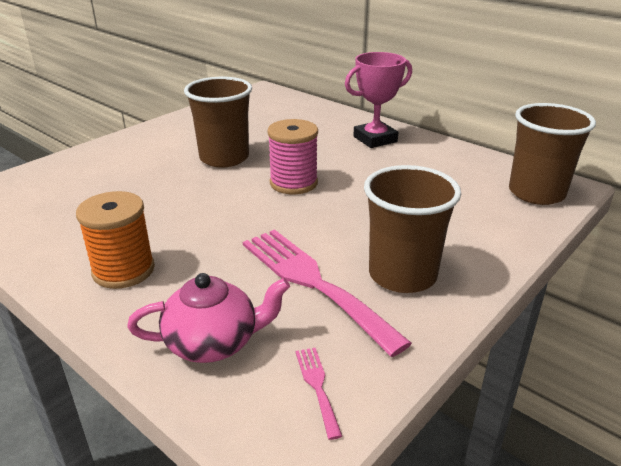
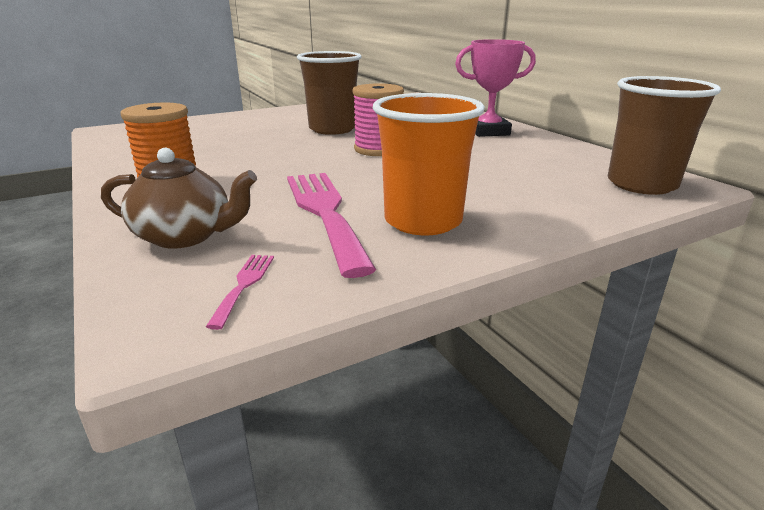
camera: 20 degrees right, 5 degrees down
(213, 342) = (185, 236): pink teapot -> brown teapot
(402, 275) = (423, 221): brown cup -> orange cup

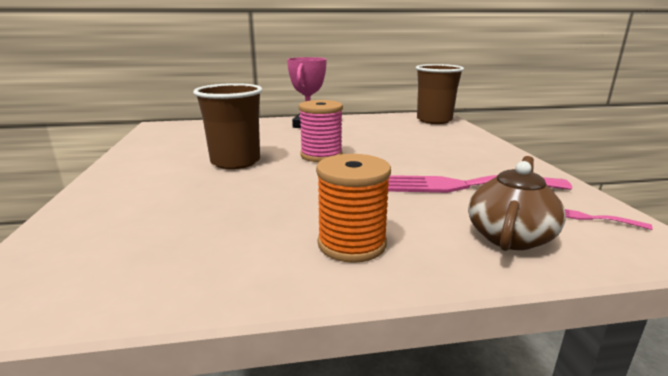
camera: 70 degrees left, 5 degrees down
(423, 221) = (481, 164): orange cup -> none

